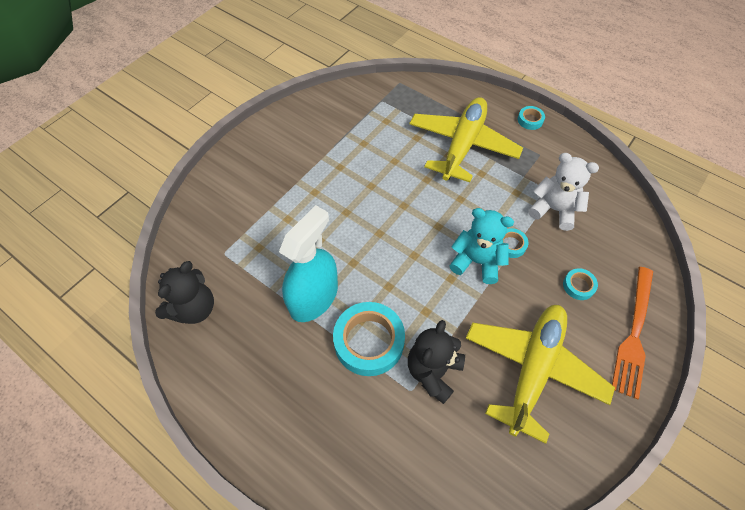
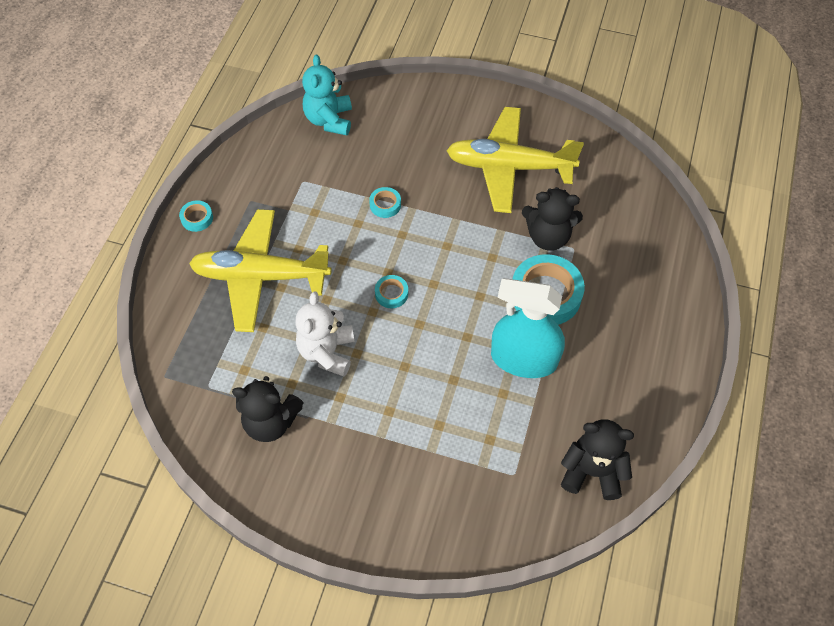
camera: 110 degrees left, 0 degrees up
(340, 126) = (271, 422): none -> black teddy bear
(476, 261) = (417, 229): turquoise teddy bear -> turquoise teddy bear (329, 120)
(553, 210) = (326, 177): white teddy bear -> white teddy bear (327, 352)
(578, 286) = (410, 147): turquoise tape -> turquoise tape (391, 294)
(634, 335) = (443, 104): orange fork -> none

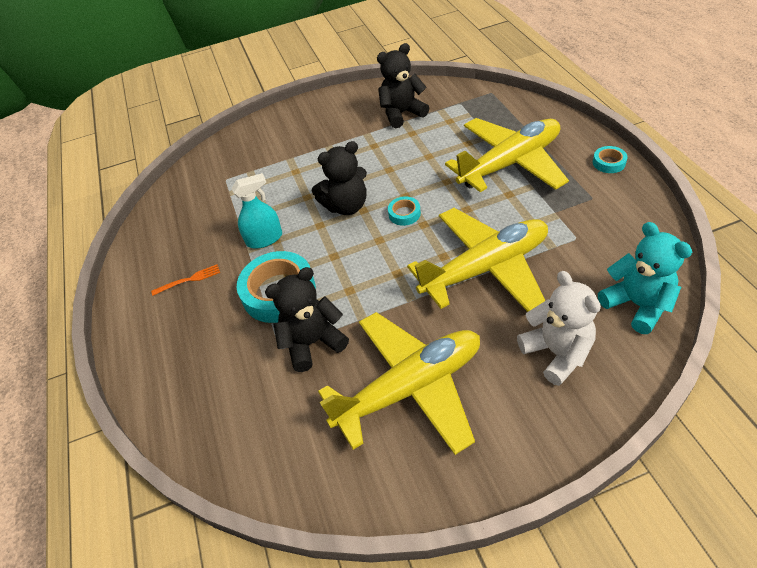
camera: 150 degrees right, 10 degrees down
(327, 352) = (409, 158): white teddy bear -> white teddy bear (557, 353)
(385, 205) = (485, 268): turquoise tape -> yellow plane
(524, 359) = (264, 239): turquoise spray bottle -> turquoise spray bottle, size x0.61
(592, 472) = (172, 210): black teddy bear -> black teddy bear (346, 206)
(613, 363) = (189, 279): none -> orange fork

